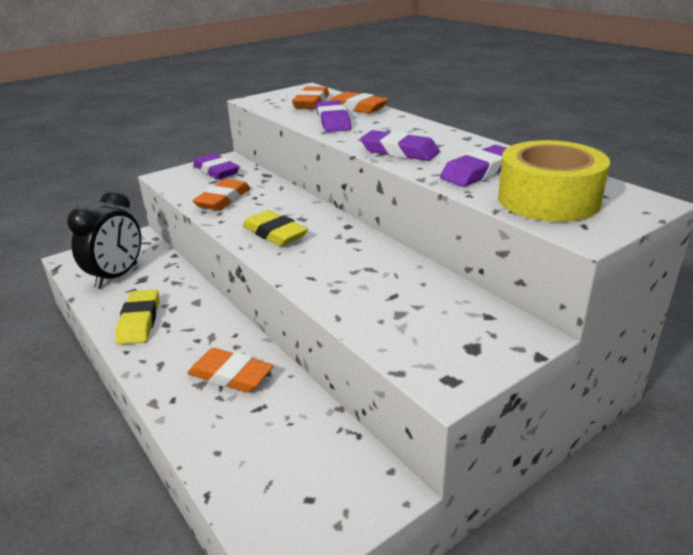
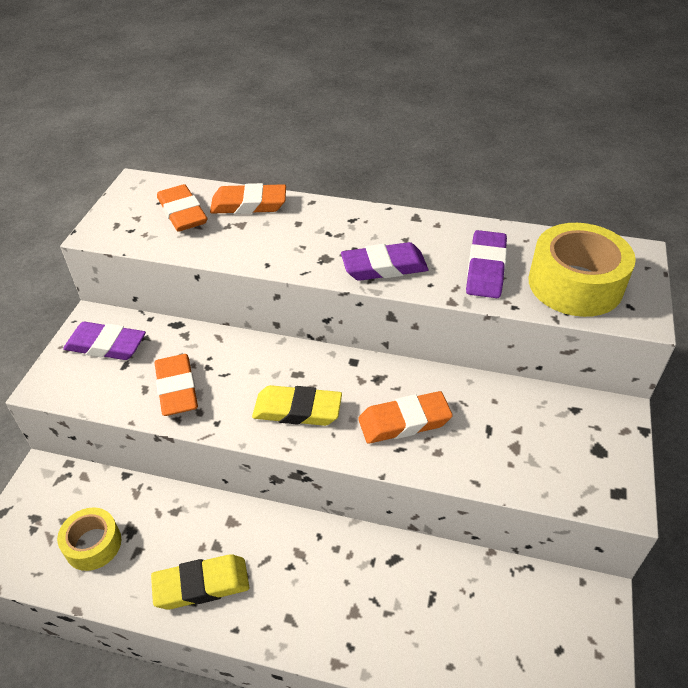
camera: 40 degrees left, 15 degrees up
(117, 276) = (93, 544): black clock -> yellow tape
(139, 321) = (201, 585): yellow eraser -> yellow eraser turned 60 degrees counterclockwise
(231, 375) = (370, 583): orange eraser -> orange eraser (404, 422)
(333, 121) = (254, 241): purple eraser -> none

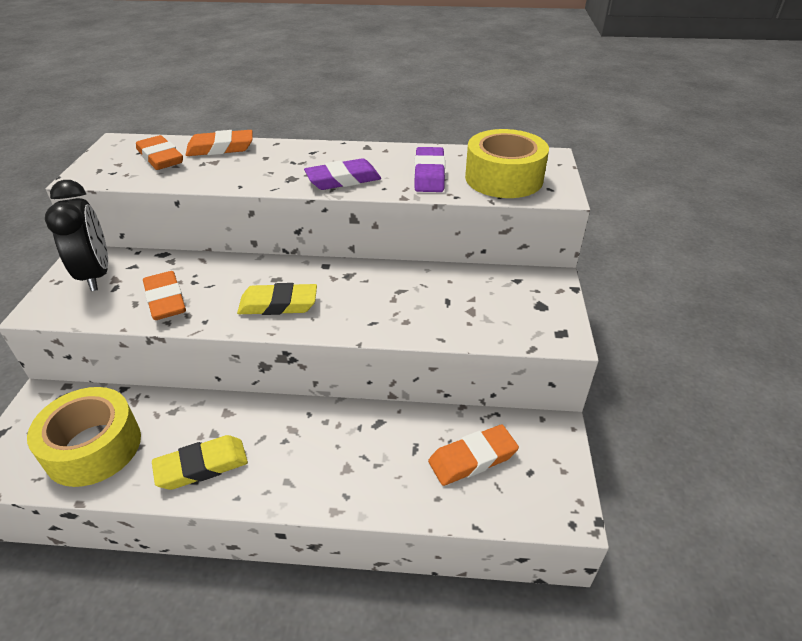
camera: 10 degrees left, 5 degrees down
(93, 544) = (93, 447): yellow tape -> yellow tape, size x1.71
(106, 345) = (96, 275): purple eraser -> black clock
(404, 422) = (374, 303): orange eraser -> orange eraser (472, 458)

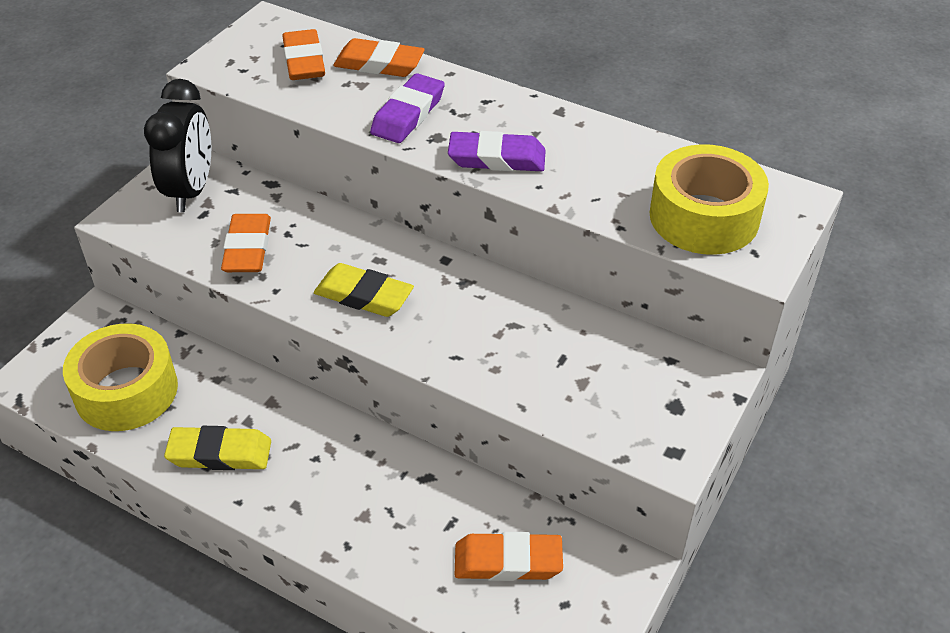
camera: 25 degrees right, 5 degrees up
(429, 174) = (610, 181): purple eraser -> purple eraser (408, 114)

